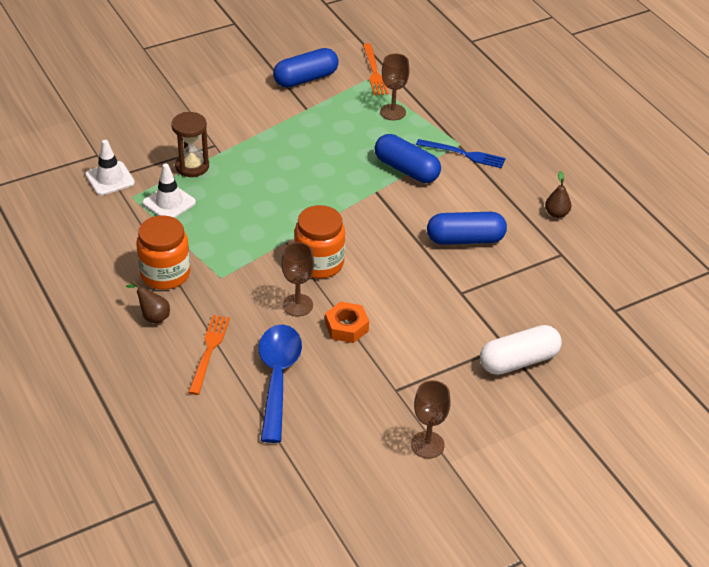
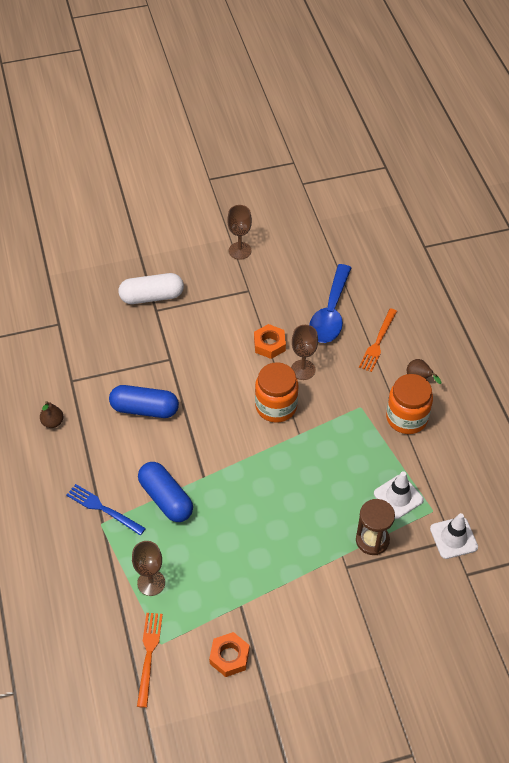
camera: 165 degrees left, 10 degrees up
(306, 79) = (229, 657): blue capsule -> orange nut

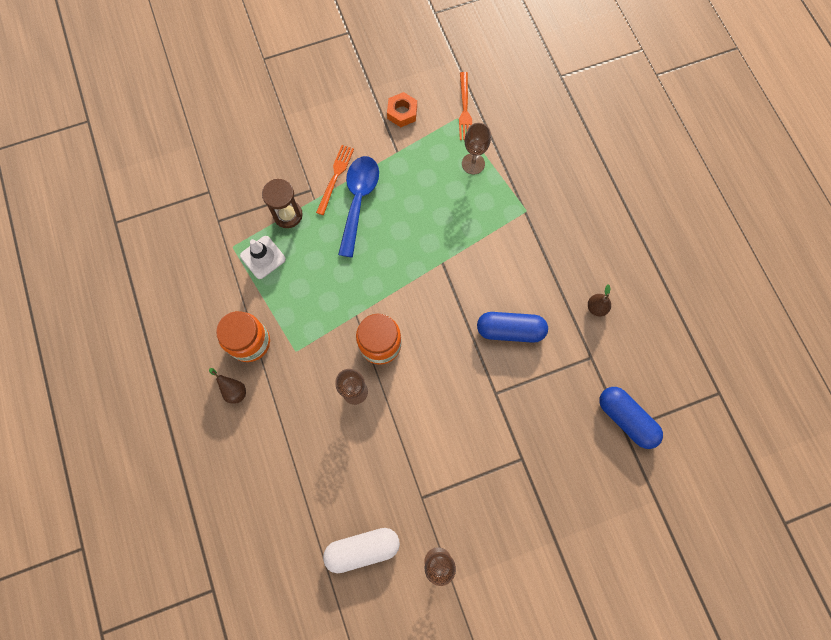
camera: 175 degrees right, 20 degrees up
(103, 509) = (527, 224): blue fork -> none
(152, 296) = (530, 478): white capsule -> white capsule (362, 549)
(166, 498) = (473, 238): blue capsule -> blue capsule (626, 418)
(269, 344) = (392, 421): orange nut -> none
(330, 313) = (327, 472): blue spoon -> blue spoon (358, 200)
(378, 342) = (275, 435): orange fork -> orange fork (335, 177)
(453, 538) = (216, 222): white traffic cone -> none

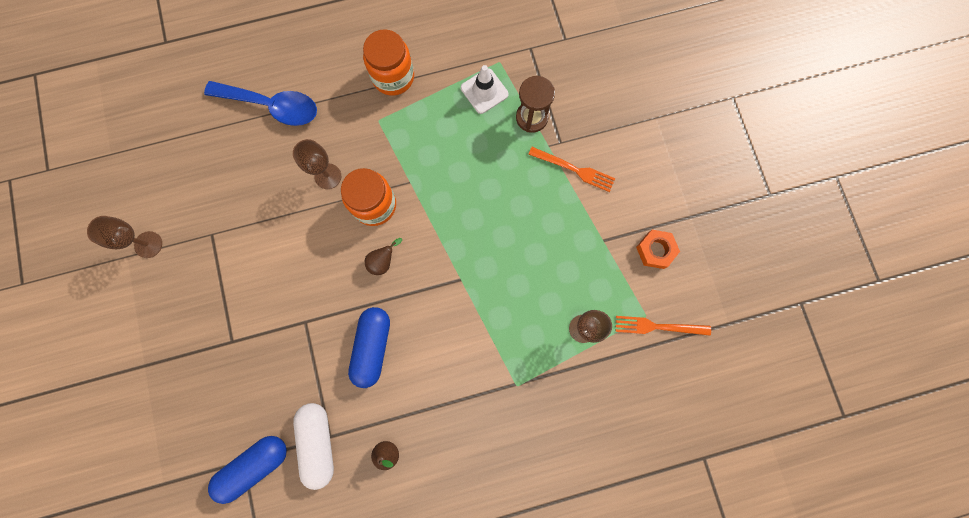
camera: 95 degrees right, 5 degrees up
(234, 390) = (346, 61): brown pear -> brown pear (383, 261)
(358, 200) = (543, 193): blue spoon -> blue spoon (272, 106)
(362, 549) = (174, 174): white capsule -> white capsule (318, 442)

